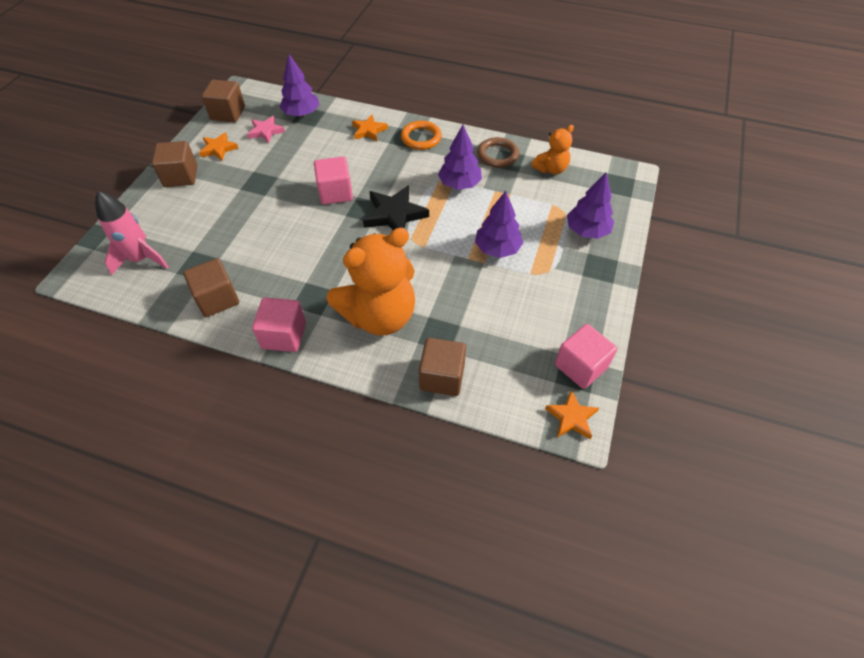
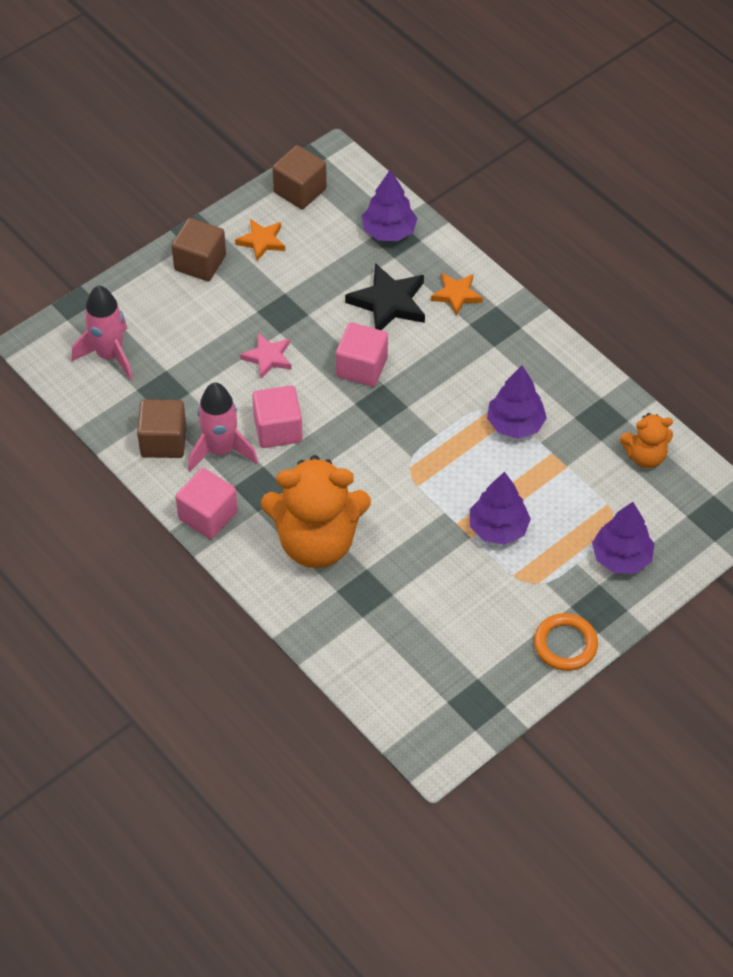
camera: 30 degrees right, 0 degrees up
(265, 131) = (330, 240): pink star -> pink star (268, 357)
(266, 286) = (221, 450): none -> pink rocket
(394, 214) = (411, 428): black star -> black star (388, 302)
(421, 138) = (514, 336): orange ring -> orange ring (565, 644)
(442, 377) = (337, 638): brown cube -> none
(497, 155) = (592, 405): brown ring -> none
(571, 417) = (436, 743): orange star -> none
(580, 366) = (486, 700): pink cube -> pink cube (278, 429)

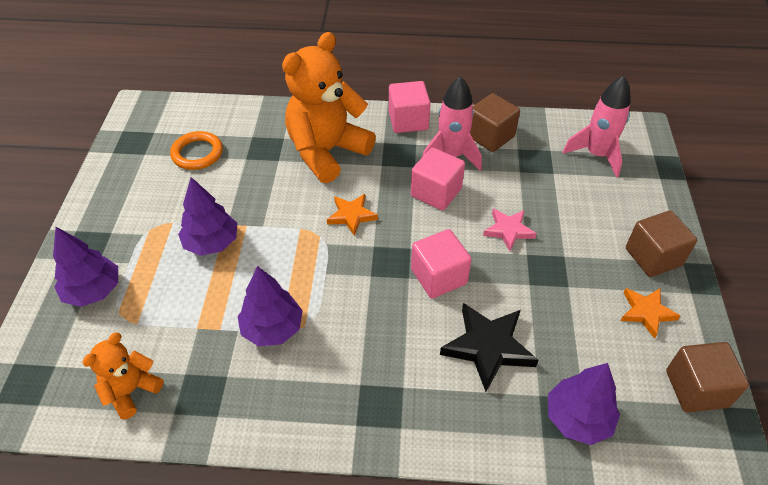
camera: 135 degrees right, 5 degrees down
(456, 295) = (445, 406): orange star -> orange star (351, 215)
(565, 644) = (96, 207): orange ring -> orange ring (197, 153)

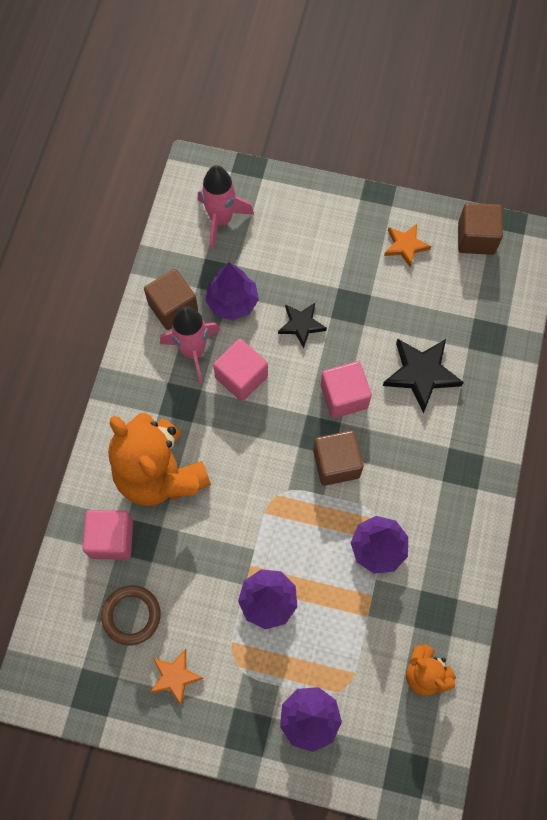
camera: 80 degrees left, 20 degrees up
(197, 153) = (131, 615): orange ring -> brown ring
(351, 215) = (257, 461): orange star -> orange star (175, 676)
(408, 121) = (130, 383): pink cube -> pink cube (111, 539)
(508, 230) = (301, 325): pink star -> black star
(577, 419) = (490, 327): purple tree -> purple tree (232, 302)
(653, 257) = (351, 219): brown cube -> brown cube (336, 464)

